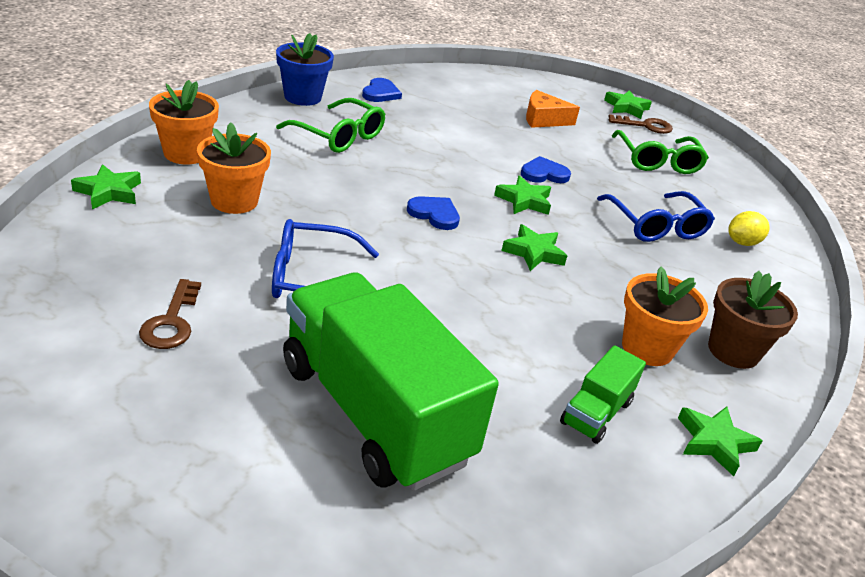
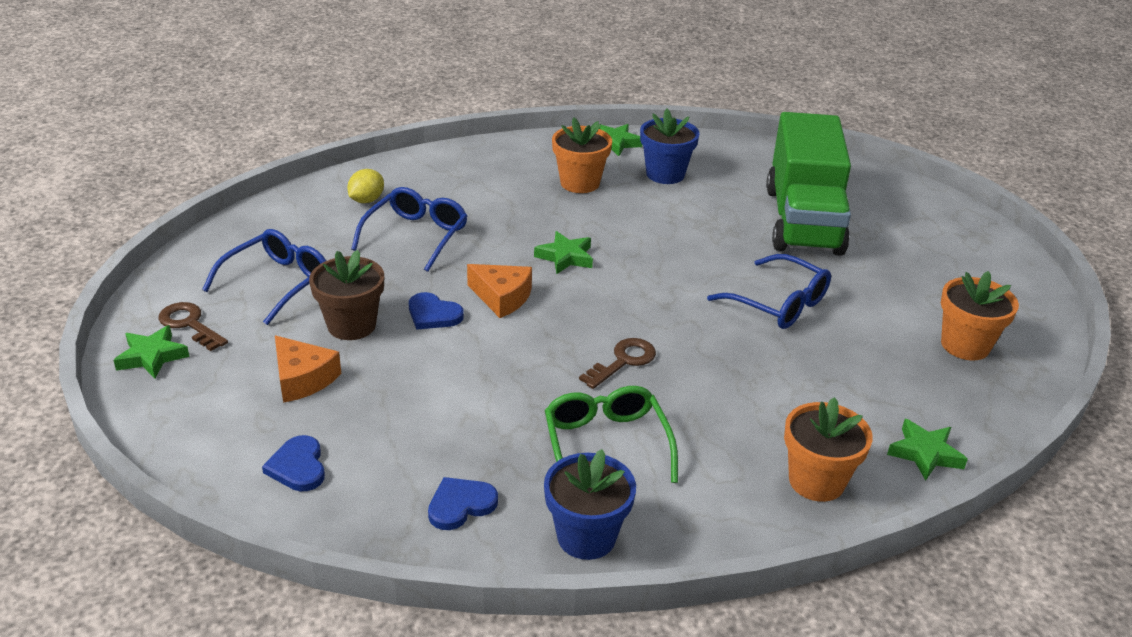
camera: 135 degrees left, 0 degrees up
(171, 321) = (909, 312): brown key -> brown key (623, 361)
(234, 201) = (798, 397): orange flower pot -> orange flower pot (965, 345)
(434, 214) = (610, 316): blue heart -> blue heart (298, 467)
(524, 201) = (502, 297): green star -> orange cheese
(596, 412) = (665, 174): green truck -> blue flower pot
(658, 162) = (279, 282): green glasses -> blue glasses
(733, 351) = (522, 162): brown flower pot -> brown flower pot (351, 325)
(742, 242) = (366, 200): yellow lemon -> yellow lemon turned 75 degrees counterclockwise

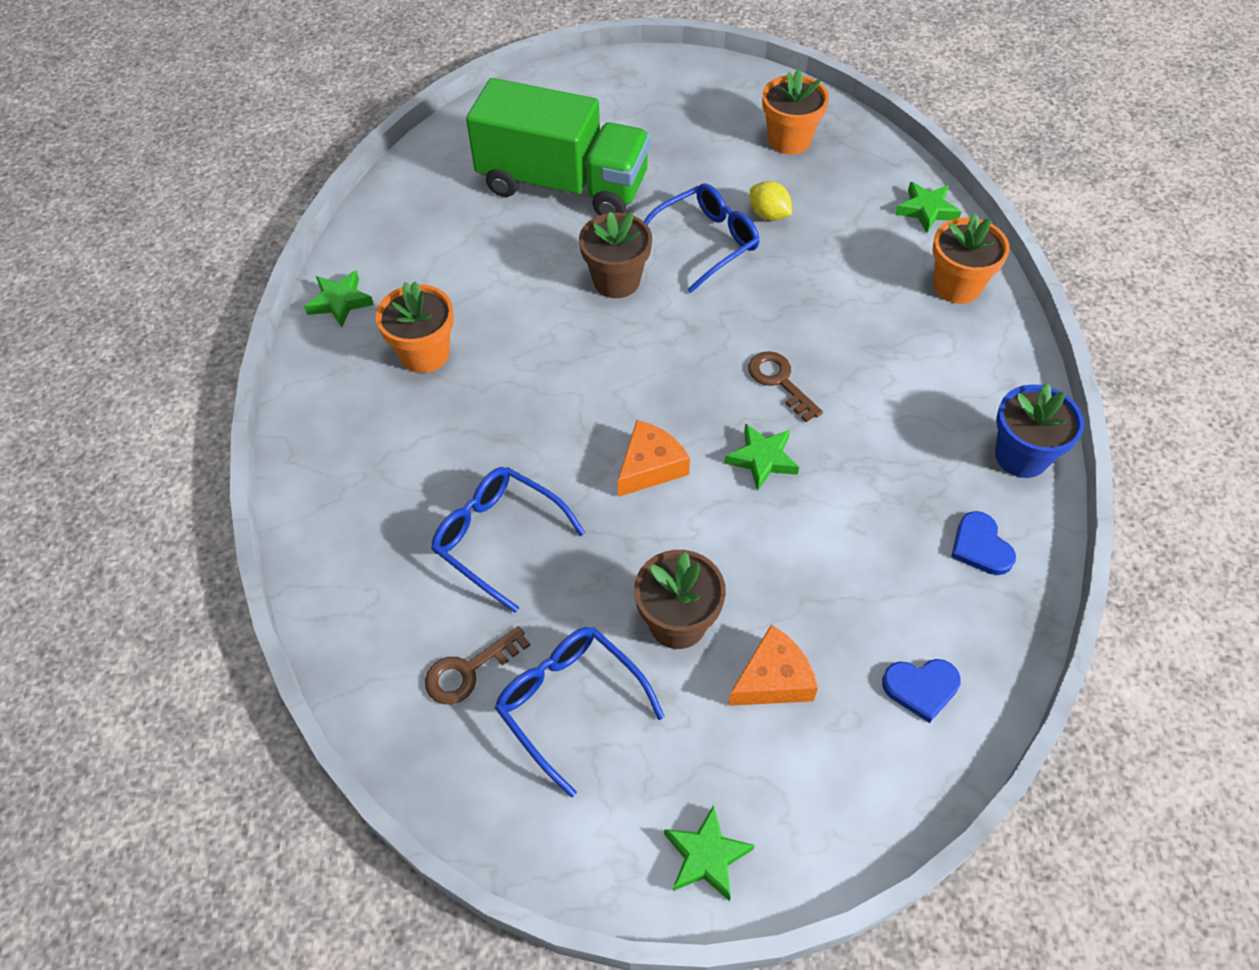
camera: 75 degrees left, 20 degrees up
(189, 324) = (643, 812): brown key -> brown key (469, 670)
(366, 200) = (392, 588): yellow lemon -> yellow lemon (768, 215)
(433, 314) = (671, 537): blue heart -> none
(565, 257) = (583, 395): green star -> green star (762, 459)
(605, 444) = (901, 419): green glasses -> none
(665, 174) = (431, 271): blue flower pot -> none
(702, 260) = (616, 281): none -> brown flower pot

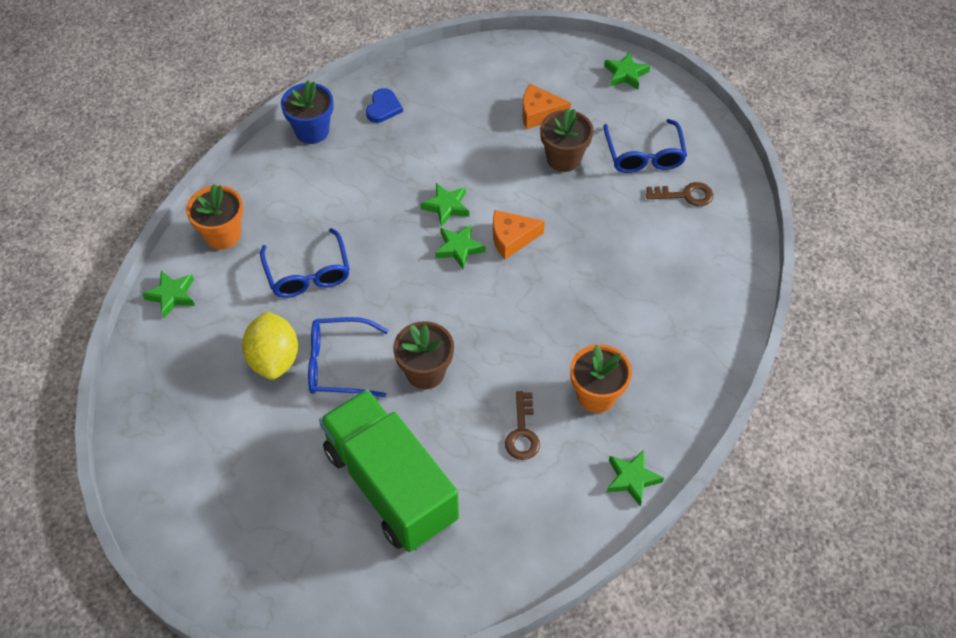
camera: 145 degrees left, 0 degrees up
(497, 537) = (627, 250): blue glasses -> blue glasses (308, 274)
(699, 418) = (459, 248): none -> green star
(768, 215) = (274, 359): yellow lemon -> yellow lemon, size x1.71
(780, 381) = (392, 242): brown key -> brown key (522, 432)
(789, 140) = (187, 416): orange flower pot -> none
(921, 688) = (476, 75): blue heart -> none

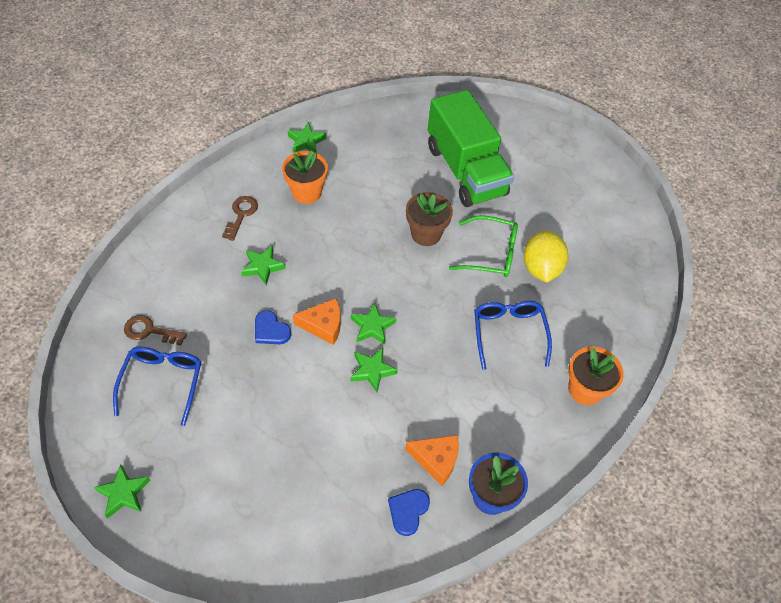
camera: 170 degrees left, 0 degrees up
(172, 295) = (627, 340): green star -> green star (262, 267)
(337, 364) = (492, 254): blue glasses -> green glasses
(522, 432) = (368, 181): brown key -> brown key (241, 215)
(539, 113) = (242, 460): orange cheese -> orange cheese (436, 460)
(563, 158) = (242, 397): brown flower pot -> none
(564, 222) = (271, 330): none -> blue heart

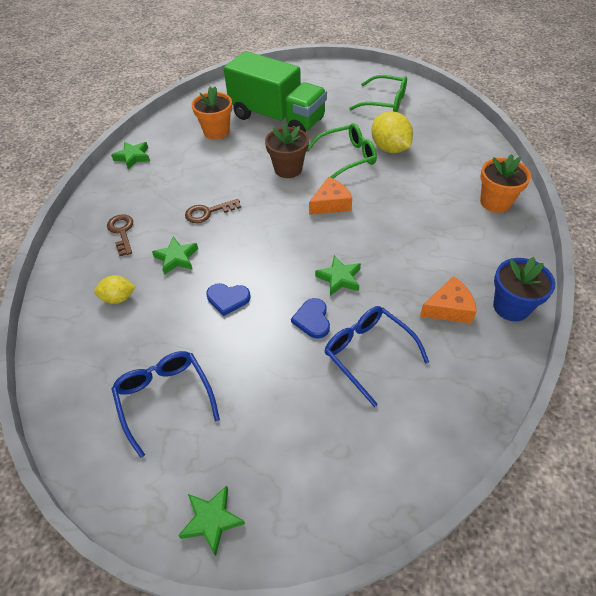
camera: 30 degrees left, 5 degrees down
(150, 331) = (113, 365): brown key -> brown key (208, 212)
(194, 276) = (118, 298): none -> yellow lemon
(307, 192) = (166, 189): orange flower pot -> orange flower pot (216, 132)
(323, 325) = (269, 270): orange cheese -> orange cheese (331, 204)
(372, 327) = (309, 249): green star -> none
(408, 511) = (467, 357): blue heart -> blue heart (312, 319)
(508, 332) = (410, 197): blue glasses -> blue glasses (367, 352)
(589, 212) = (385, 102): none -> green glasses

